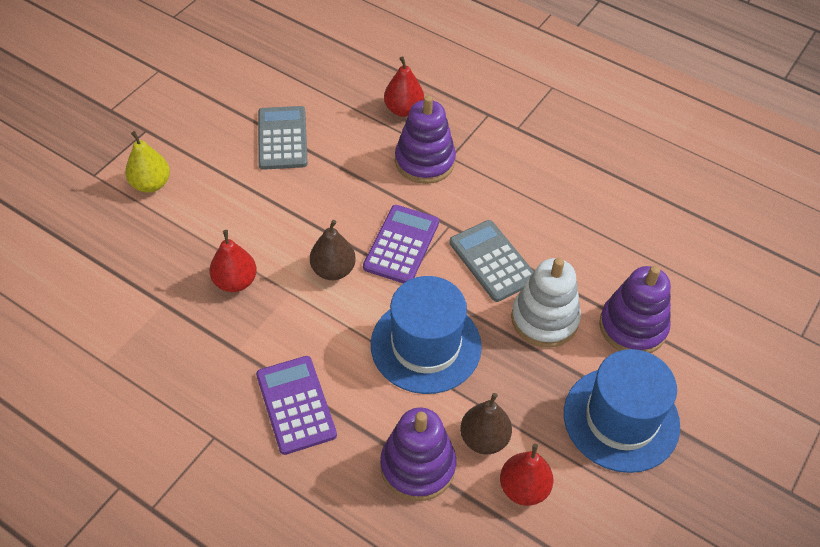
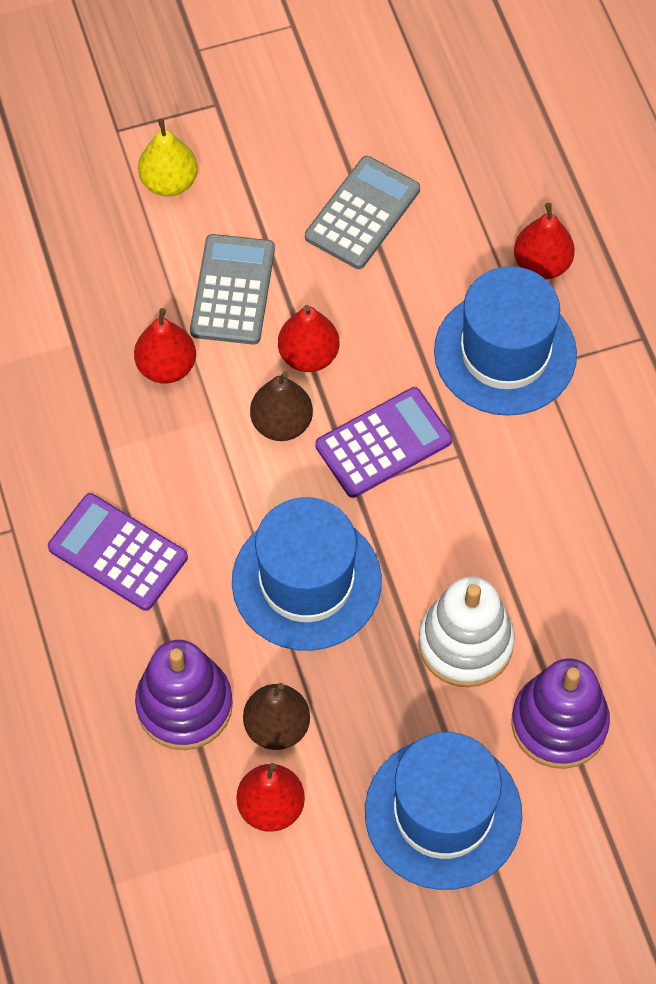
camera: 40 degrees right, 10 degrees up
(296, 405) = (118, 552): purple calculator -> purple calculator turned 75 degrees counterclockwise
(316, 226) = (308, 355): none -> red pear
(424, 161) = (505, 353): purple stacking toy -> blue hat
(492, 261) = (470, 534): grey calculator -> grey calculator (233, 290)

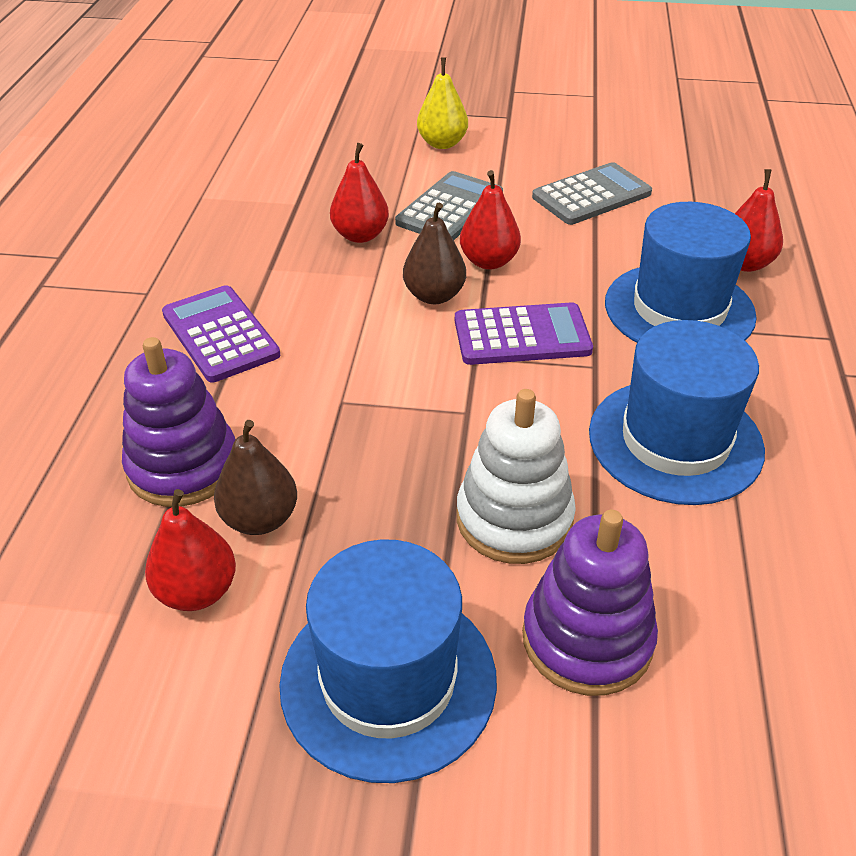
camera: 25 degrees right, 20 degrees down
(306, 581) = (378, 410): blue hat -> blue hat (675, 441)

